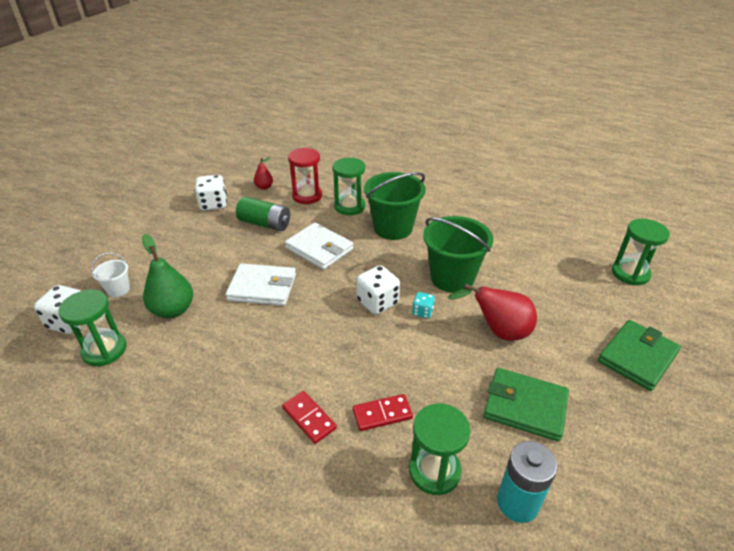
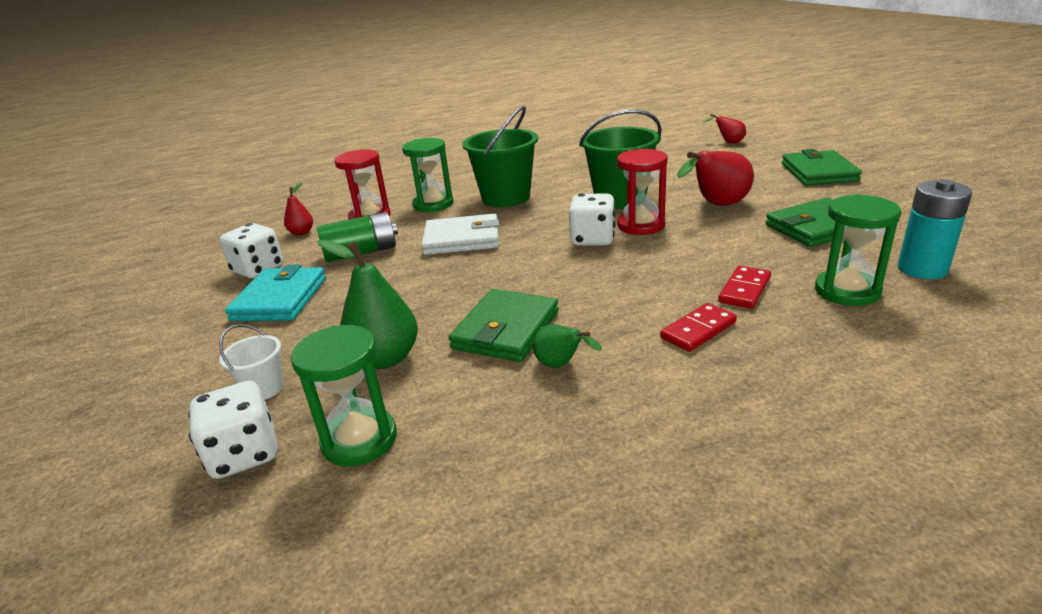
camera: 40 degrees left, 10 degrees down
(193, 234) = (280, 299): none -> turquoise wallet
(220, 380) = (561, 365): none -> green pear
(237, 335) = (506, 330): none -> green wallet
(262, 287) = (458, 289): white wallet -> none
(309, 418) = (698, 330): red domino -> red domino turned 45 degrees counterclockwise
(422, 312) = (641, 225): turquoise dice -> red hourglass
(630, 273) = (728, 142): green hourglass -> red pear

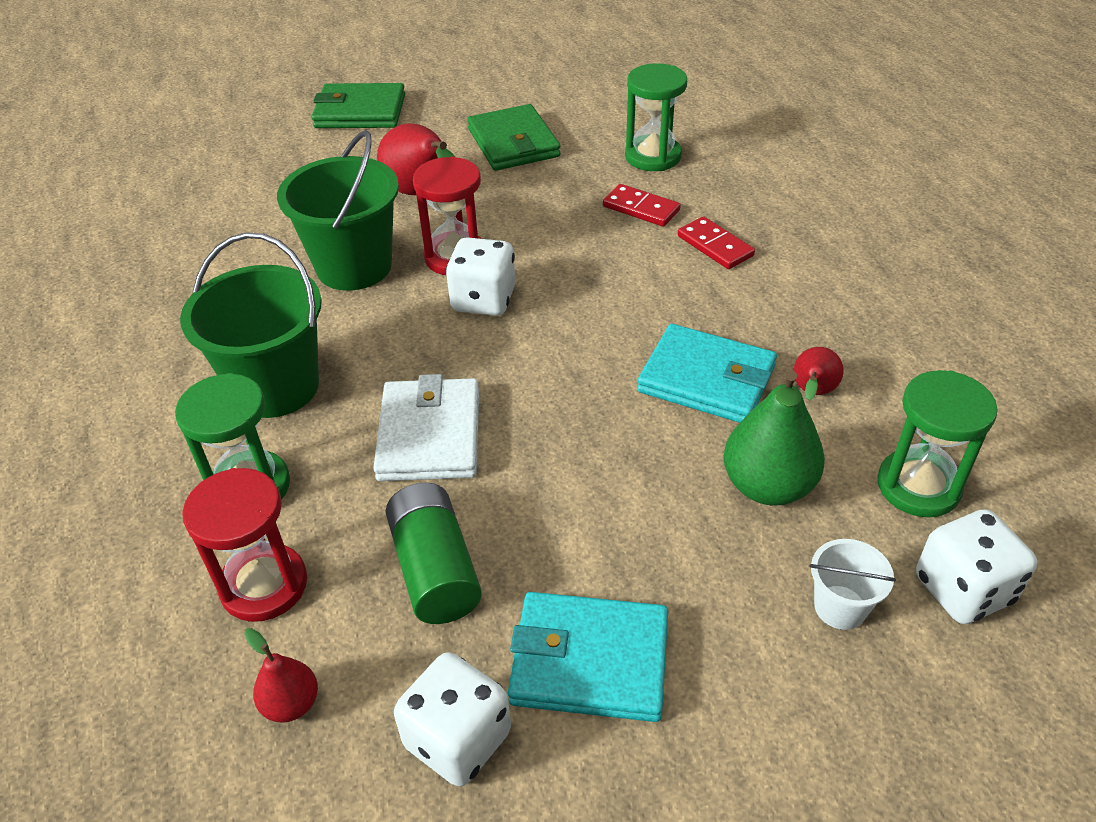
camera: 90 degrees left, 15 degrees up
(506, 330) = (706, 379): green wallet -> turquoise wallet
(561, 365) = (777, 338): green pear -> none
(728, 142) = (195, 151): red pear -> red pear (812, 393)
(922, 269) = (620, 114): turquoise battery -> none

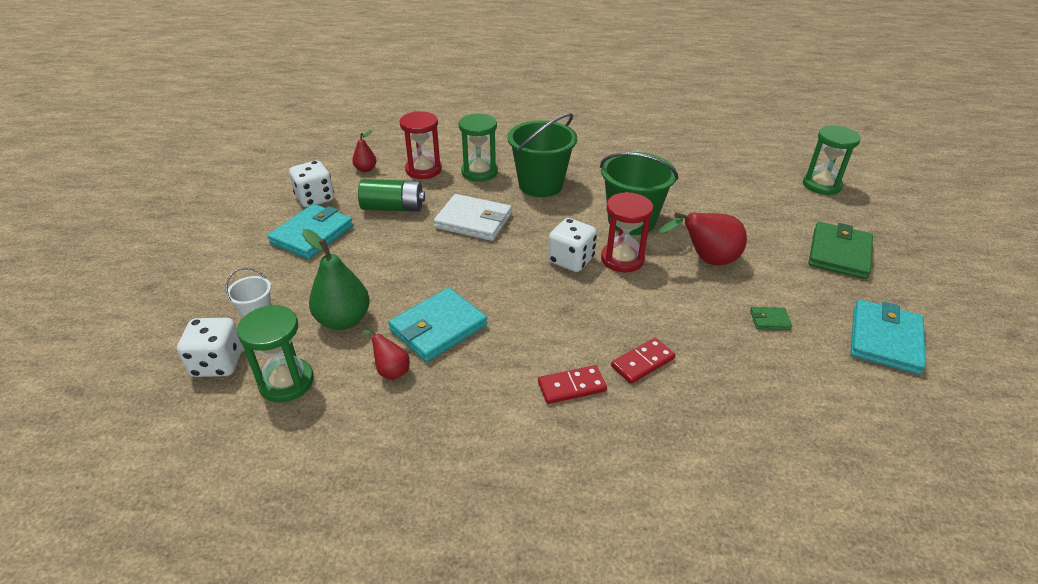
camera: 110 degrees right, 5 degrees down
(502, 84) = (884, 339): none -> turquoise wallet
(513, 143) = (769, 320): green wallet -> green wallet, size x0.45
(653, 156) = (723, 398): green hourglass -> green hourglass (821, 185)

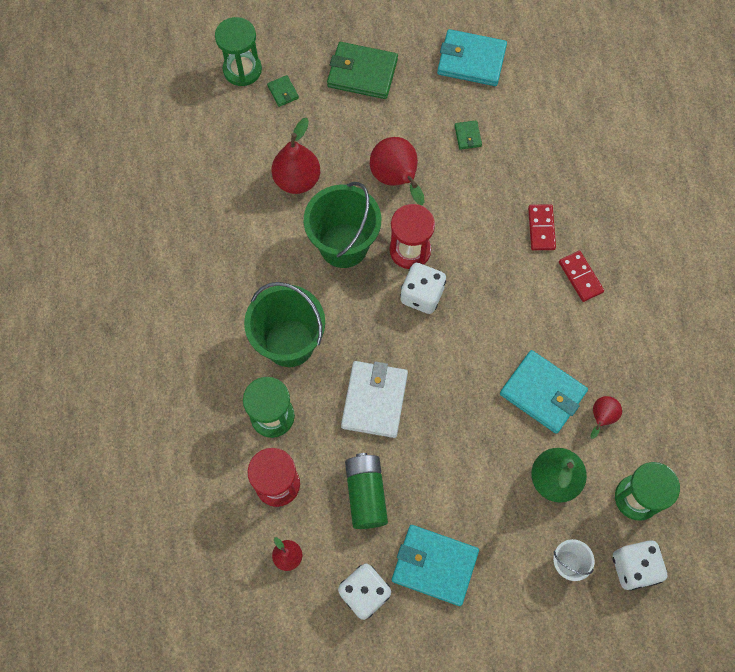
camera: 100 degrees left, 30 degrees up
(642, 362) = (541, 228): red domino -> red domino turned 45 degrees clockwise
(702, 203) = (297, 180): none -> red pear
(801, 204) = (283, 92): none -> green wallet

